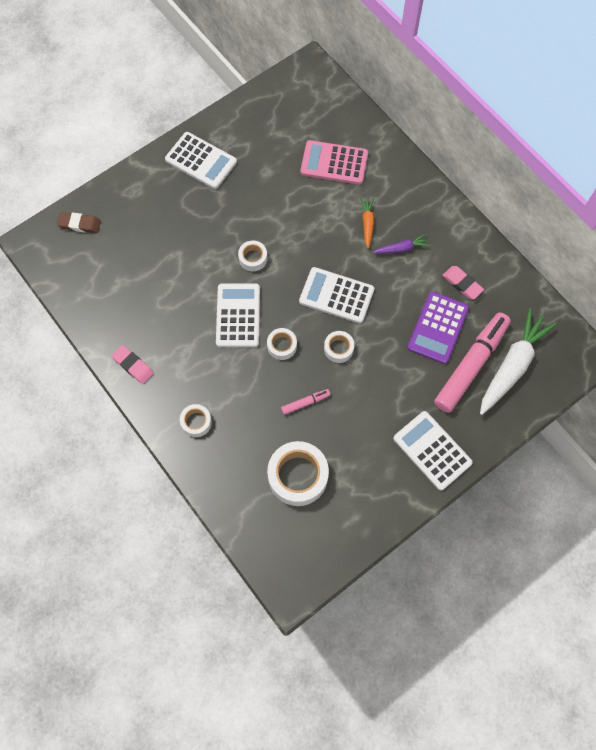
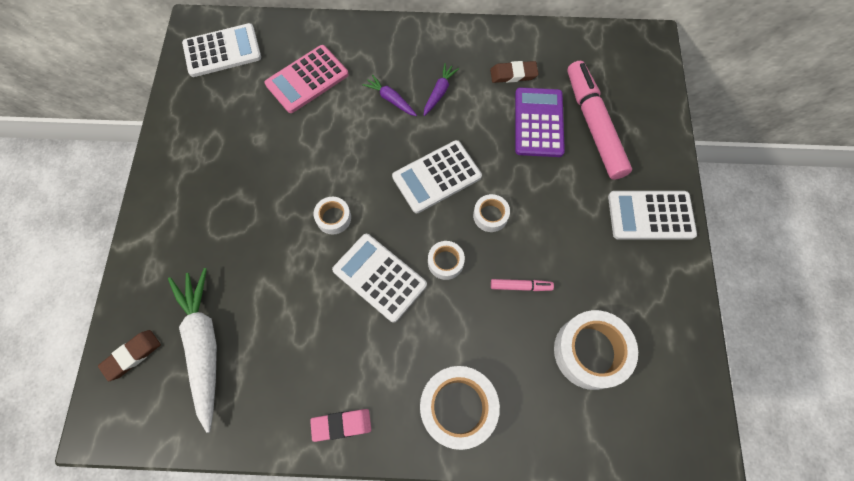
camera: 50 degrees left, 0 degrees up
(196, 422) = (458, 407): white tape -> white tape, size x1.91
(201, 161) = (188, 184): white calculator -> white calculator (222, 51)
(305, 403) = (520, 286): pink marker -> pink marker turned 75 degrees clockwise
(367, 223) = (391, 99): orange carrot -> purple carrot
(438, 328) = (538, 122): purple calculator -> purple calculator turned 150 degrees counterclockwise
(462, 284) = (513, 74): pink eraser -> brown eraser
(512, 366) = (619, 96): white carrot -> white carrot (204, 345)

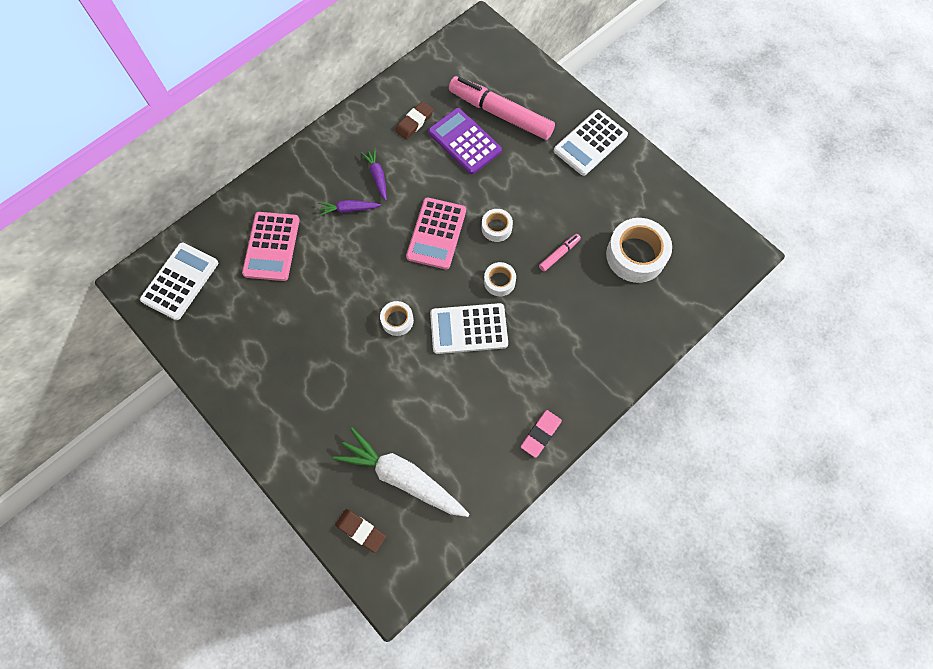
camera: 45 degrees left, 0 degrees up
(132, 355) = (361, 530): brown eraser -> brown eraser turned 60 degrees counterclockwise
(437, 177) = (436, 233): white calculator -> pink calculator
(458, 407) = (596, 357): white tape -> none

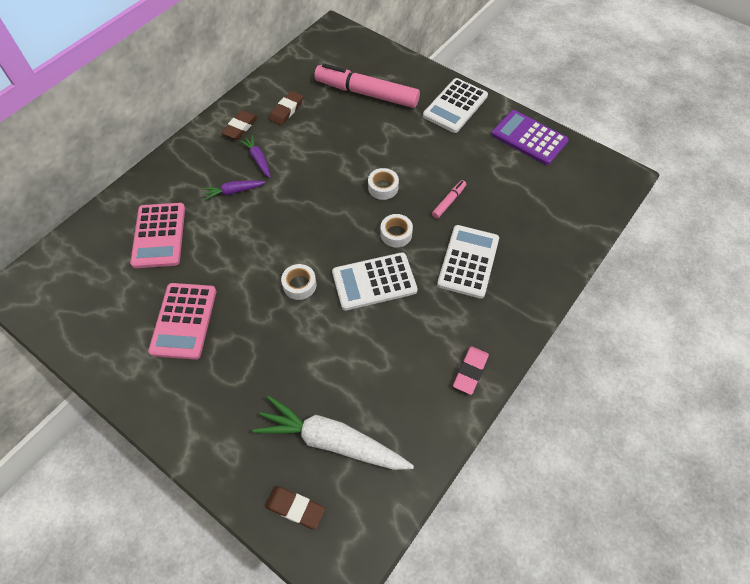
camera: 10 degrees left, 10 degrees down
(180, 281) = (64, 282): white calculator -> white calculator (468, 261)
(365, 136) = (240, 127): none -> brown eraser
(436, 233) = (325, 200): pink calculator -> pink calculator (184, 321)
(464, 141) = (337, 120): purple calculator -> purple calculator (529, 138)
(635, 255) = (522, 192): white tape -> none

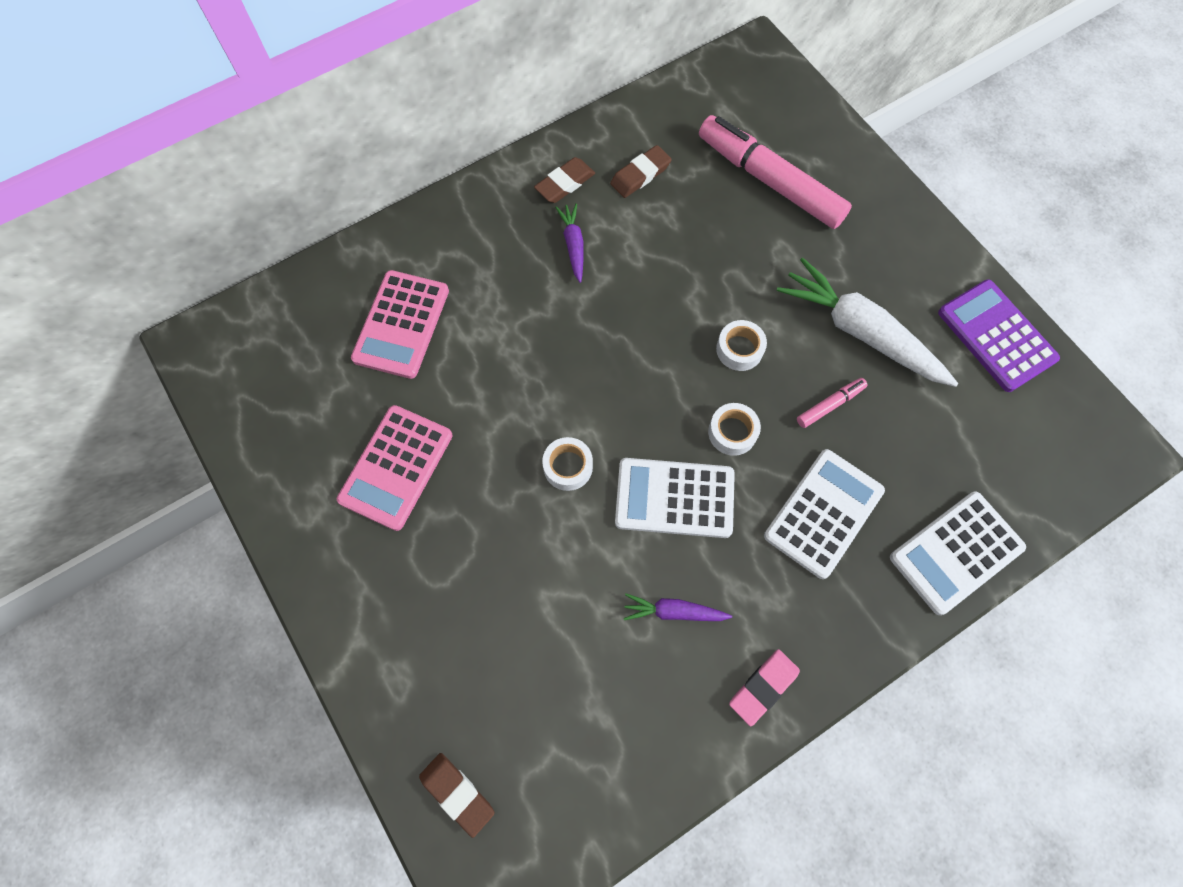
camera: 20 degrees right, 10 degrees up
(234, 191) = (523, 287): purple carrot -> purple carrot (674, 611)
(332, 441) = (536, 717): white carrot -> white carrot (860, 332)
(455, 106) = (899, 244): white calculator -> white calculator (956, 552)

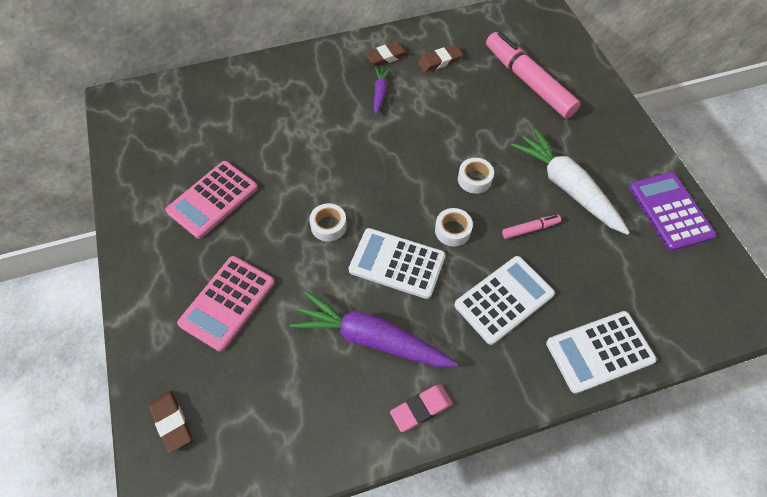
camera: 15 degrees right, 10 degrees down
(401, 324) = (249, 116): pink calculator -> pink calculator (227, 303)
(674, 611) = (371, 338): purple carrot -> purple carrot, size x2.05

